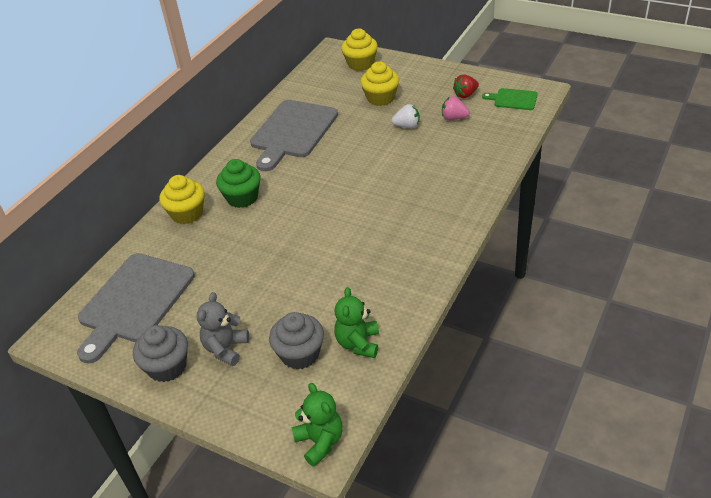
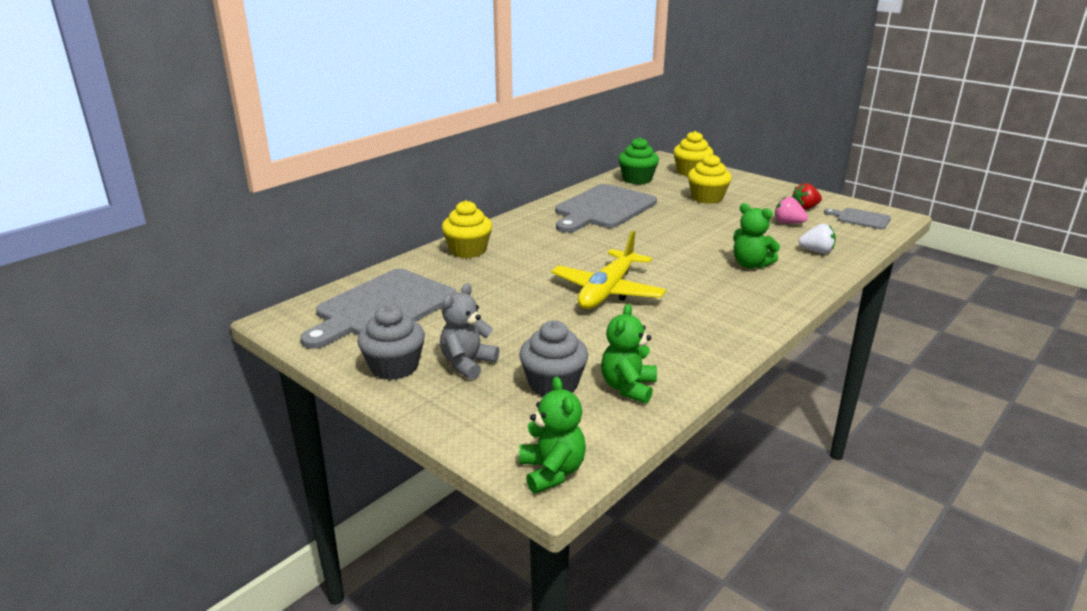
camera: 10 degrees right, 15 degrees down
(242, 197) = (532, 248): green cupcake -> green cupcake (637, 179)
(319, 238) = (607, 291): none -> yellow plane
(407, 126) = (732, 222): white strawberry -> white strawberry (816, 251)
(430, 179) = (750, 264): none -> green teddy bear
(513, 99) = (860, 218): green cutting board -> grey cutting board

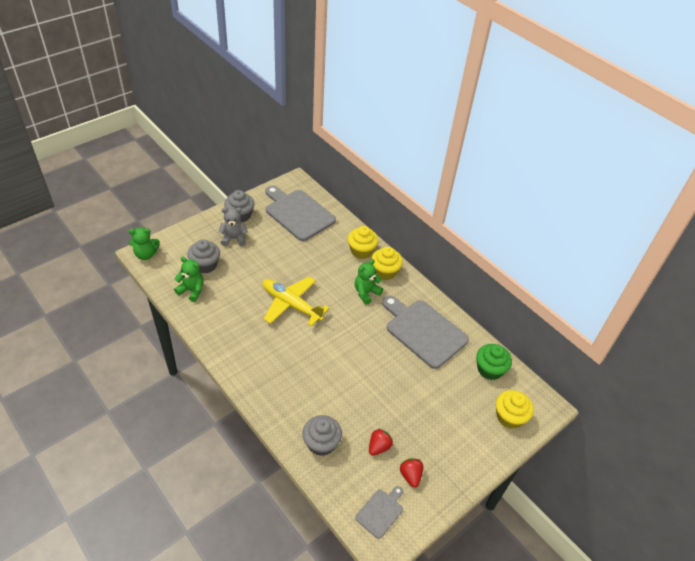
camera: 95 degrees right, 20 degrees up
(467, 364) = (234, 238): grey teddy bear -> grey teddy bear turned 45 degrees counterclockwise
(707, 198) = (441, 407): yellow cupcake -> yellow cupcake (385, 272)
(750, 264) = (309, 391): green teddy bear -> green teddy bear (366, 293)
(788, 223) = (379, 447): pink strawberry -> red strawberry
(816, 251) = (321, 443): white strawberry -> grey cupcake

